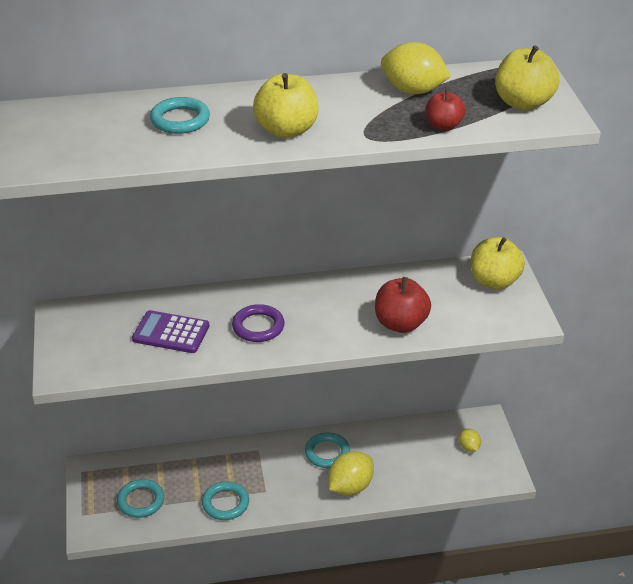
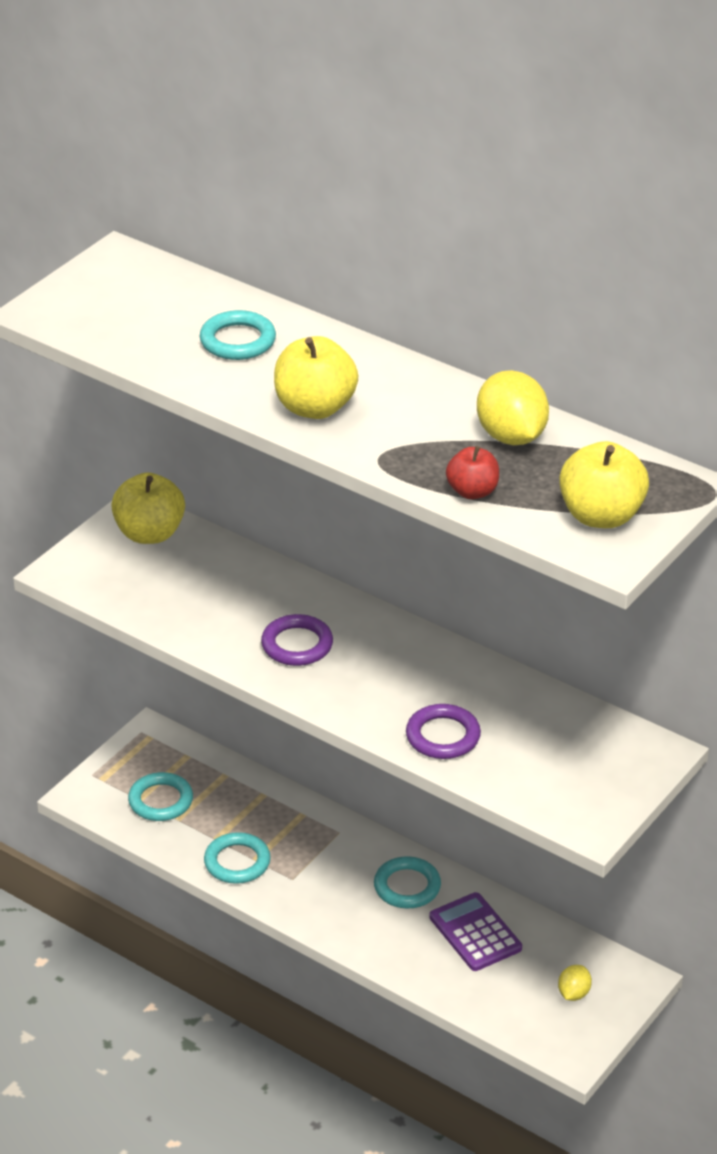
camera: 45 degrees right, 0 degrees up
(171, 333) = (207, 597): purple calculator -> purple calculator (475, 933)
(350, 487) = (384, 938): yellow lemon -> none
(400, 324) = (443, 736): red apple -> purple ring
(494, 281) = (616, 760): yellow apple -> yellow apple (149, 533)

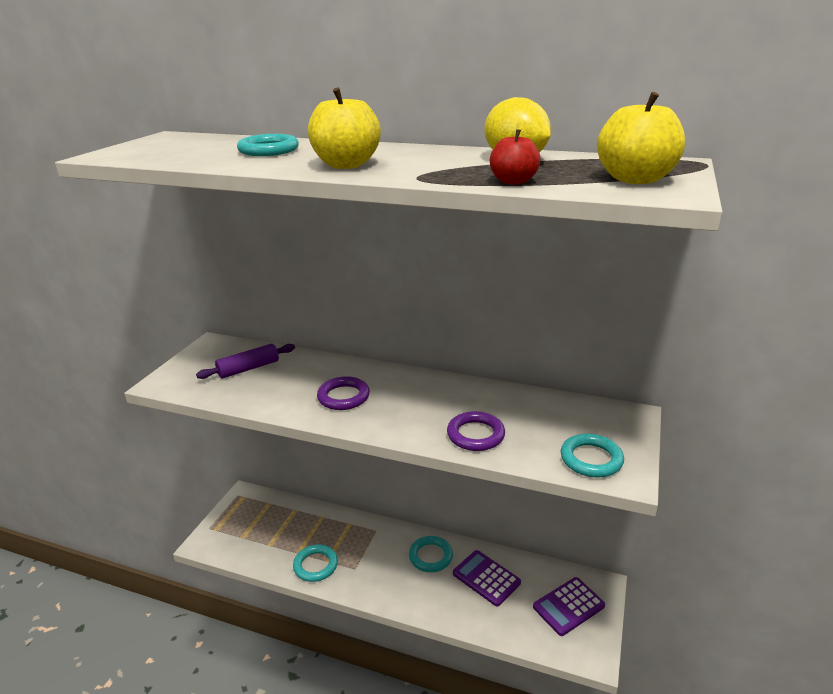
camera: 15 degrees left, 10 degrees down
(149, 533) = (223, 353): yellow apple -> none
(160, 801) = (256, 535): turquoise ring -> turquoise ring (591, 459)
(181, 570) = (248, 368): none -> purple rolling pin
(573, 993) = (568, 606): yellow lemon -> purple calculator

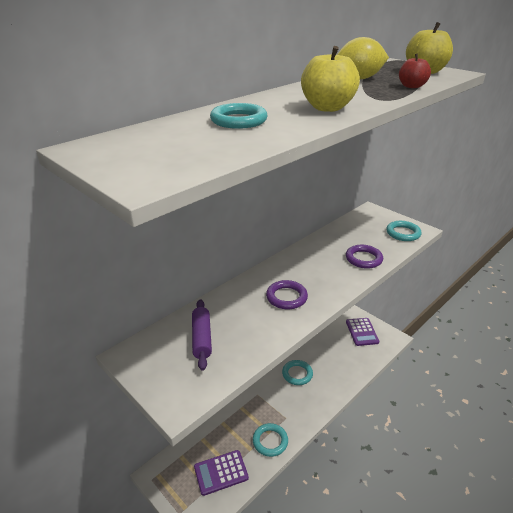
camera: 65 degrees left, 5 degrees up
(486, 578) = (327, 355): purple calculator -> purple calculator (221, 472)

